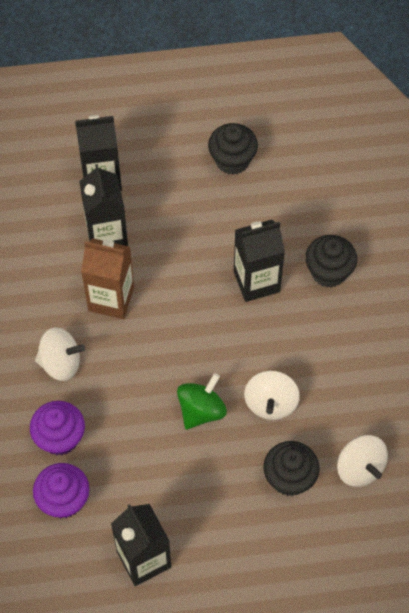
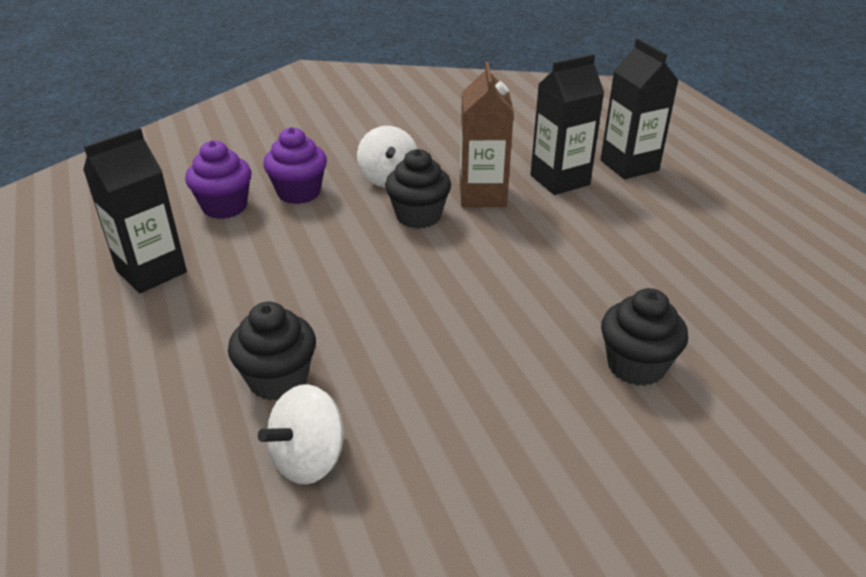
camera: 75 degrees right, 25 degrees down
(201, 410) = (362, 282): green spinning top -> none
(232, 160) = (737, 248): black cupcake -> black cupcake (418, 216)
(256, 281) = (574, 297): black carton -> none
(270, 403) = (392, 341): white spinning top -> none

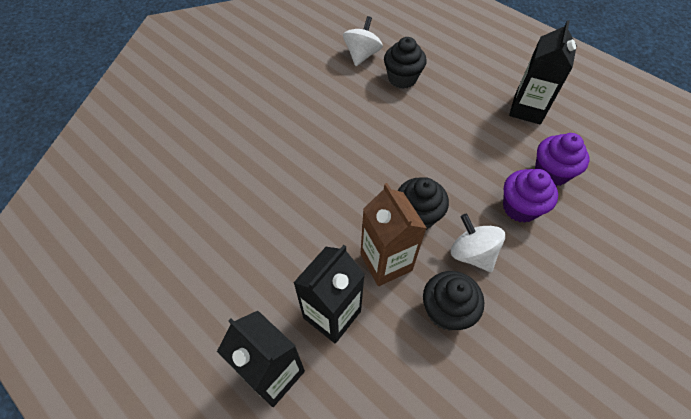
camera: 155 degrees right, 20 degrees up
(636, 365) = (235, 143): black cupcake -> black cupcake (446, 311)

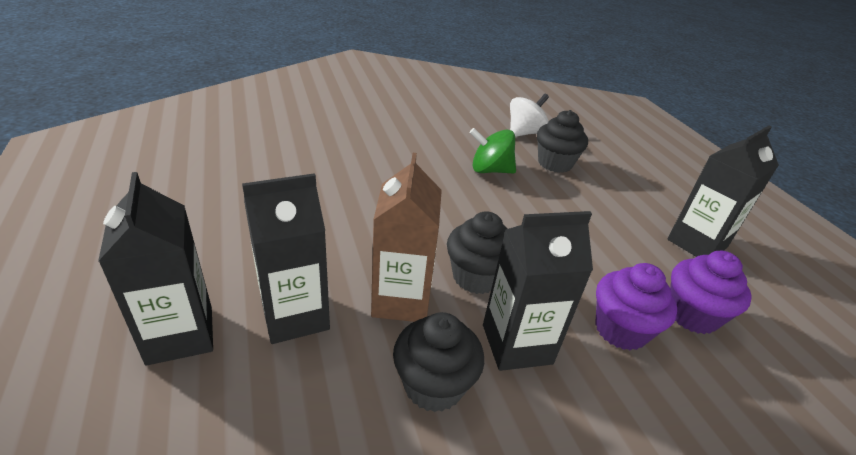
camera: 25 degrees right, 20 degrees down
(363, 110) = (490, 170): none -> green spinning top
(472, 253) = (517, 344): white spinning top -> black carton

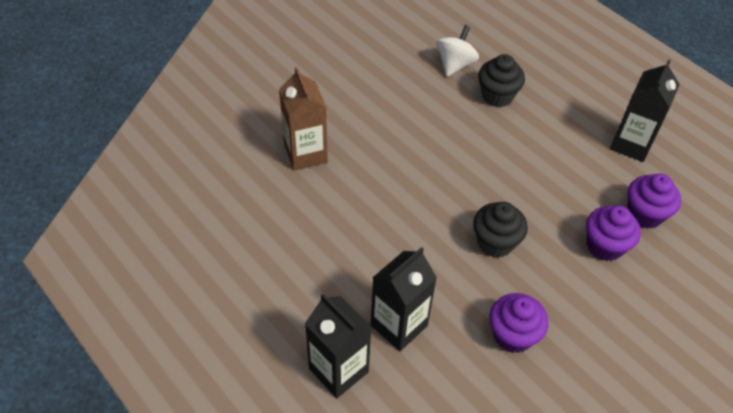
camera: 20 degrees left, 15 degrees up
(401, 300) = (457, 283): brown carton -> brown carton (305, 154)
(433, 385) = (512, 335): black cupcake -> purple cupcake
(490, 170) = (450, 127): green spinning top -> none
(517, 344) = (546, 285): black carton -> none

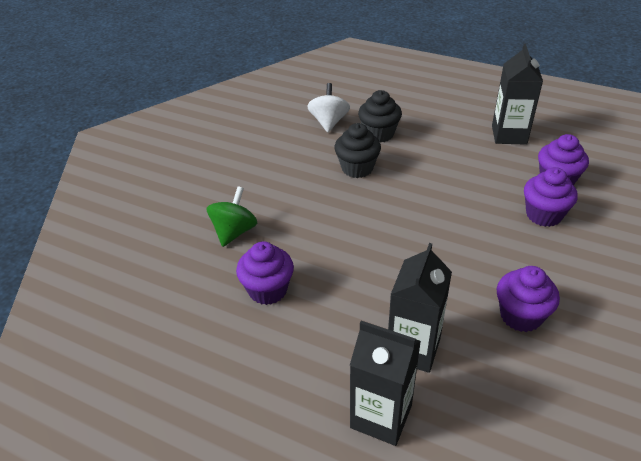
camera: 20 degrees left, 10 degrees down
(305, 154) = (234, 232): brown carton -> green spinning top
(306, 222) = (268, 290): none -> purple cupcake
(495, 242) = (453, 244): black cupcake -> black cupcake (357, 168)

